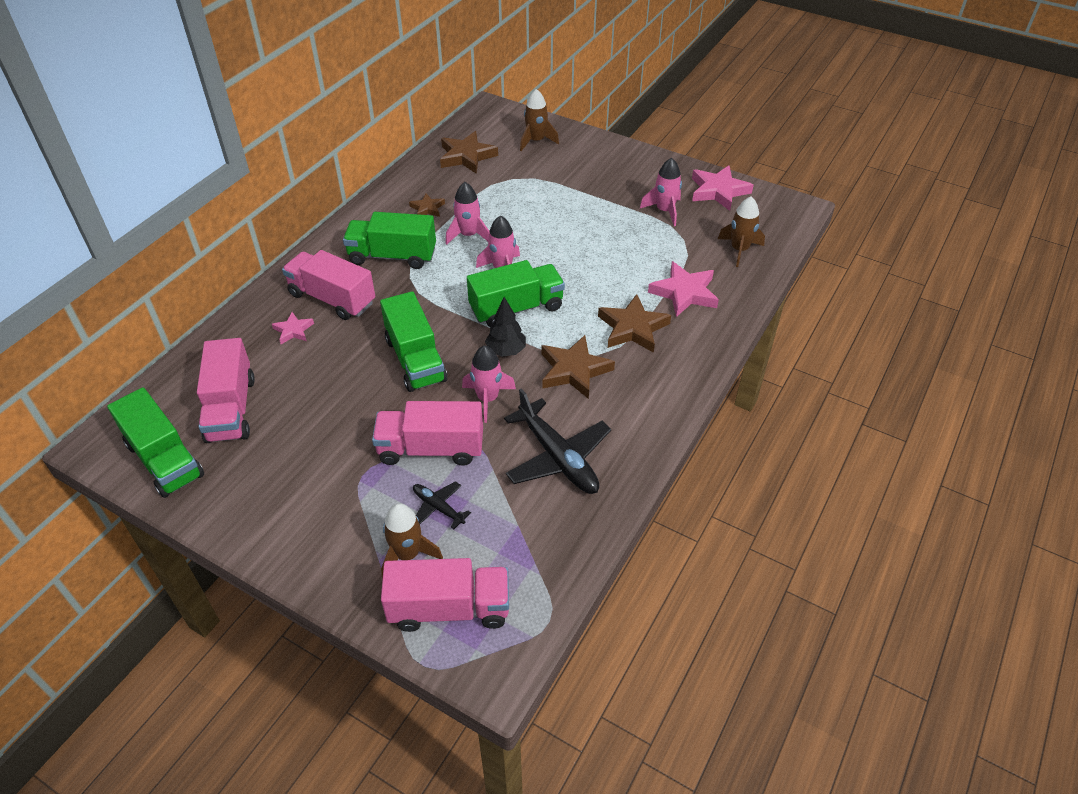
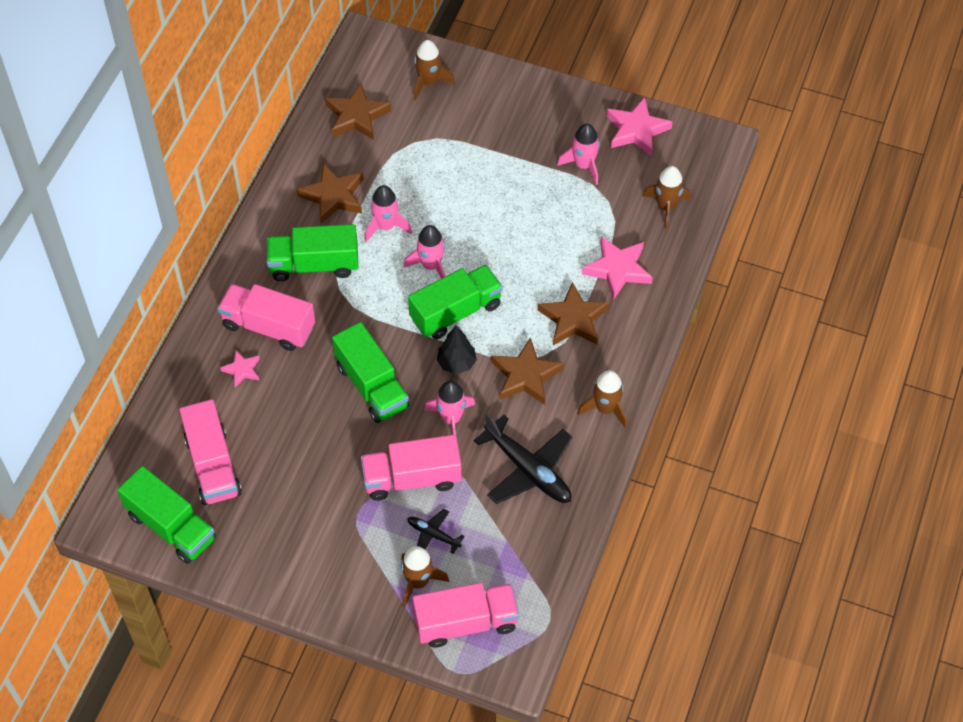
camera: 10 degrees left, 10 degrees up
(427, 208) = (333, 196): brown star -> brown star, size x1.79
(652, 410) = (605, 409): none -> brown rocket

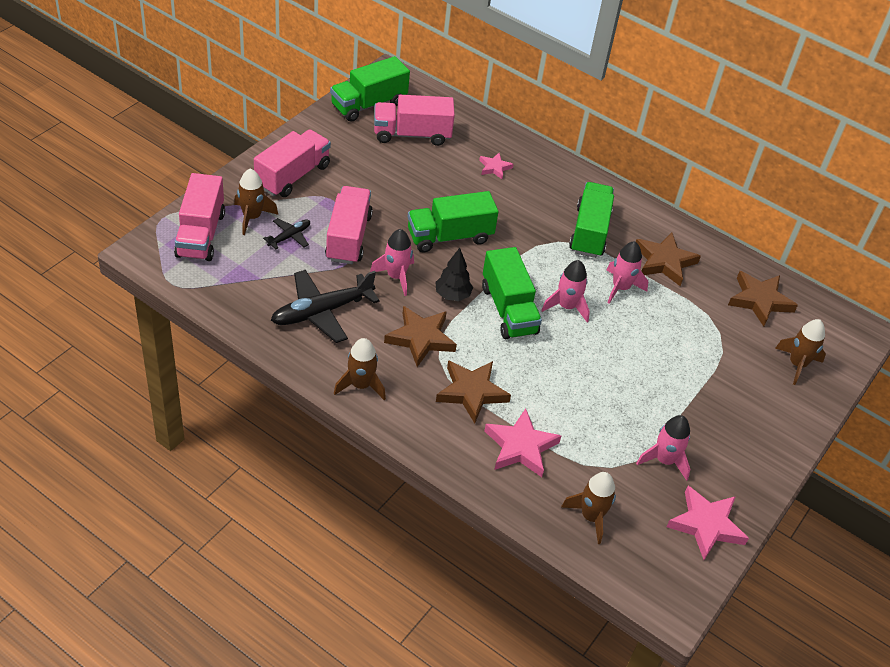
camera: 100 degrees right, 10 degrees down
(268, 327) = (532, 191): pink truck -> pink truck (293, 176)

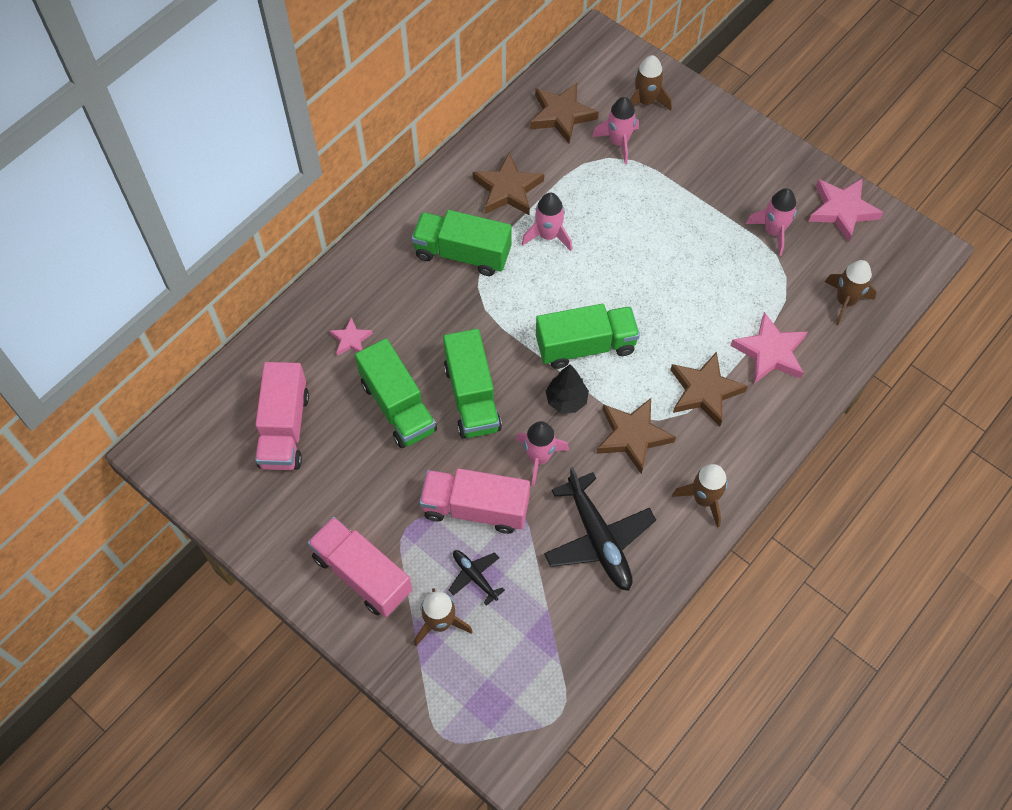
camera: 80 degrees left, 15 degrees up
(201, 234) = (472, 685): pink truck -> none
(368, 104) = (220, 479): green truck -> green truck (398, 406)
(566, 307) = (578, 289): pink rocket -> pink rocket (618, 142)

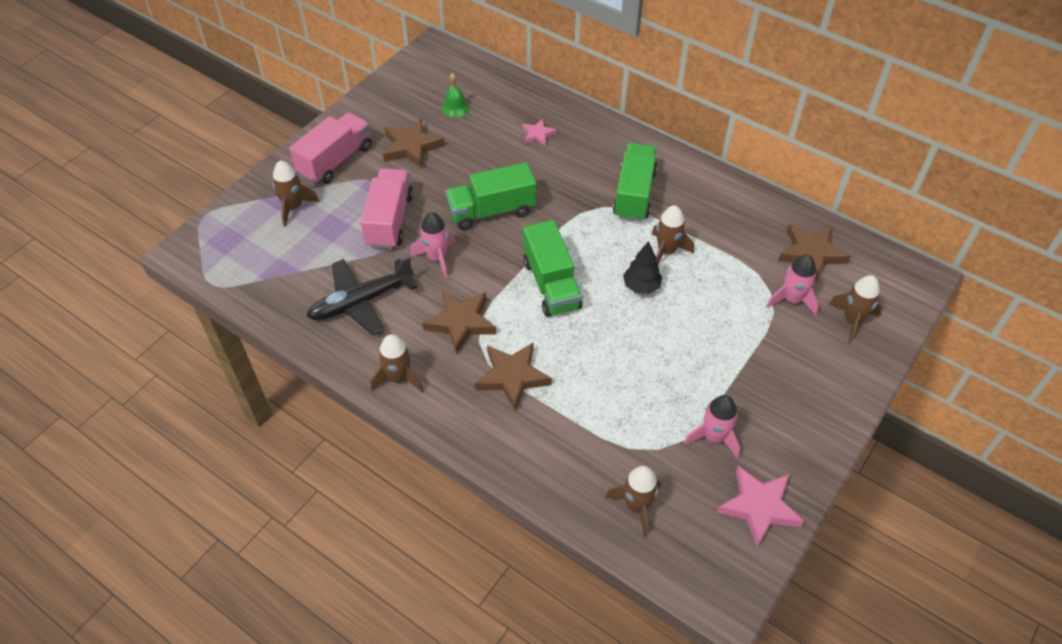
camera: 85 degrees right, 10 degrees down
(284, 429) = (455, 107): pink truck -> green bell
(398, 406) = (479, 167): green truck -> none
(475, 577) = (330, 224): black plane -> none
(508, 189) = (711, 220): brown star -> brown star (411, 147)
(548, 235) = (666, 251): pink rocket -> brown rocket
(566, 400) = (494, 273): black tree -> black tree (641, 286)
(770, 352) = (563, 433): pink star -> none

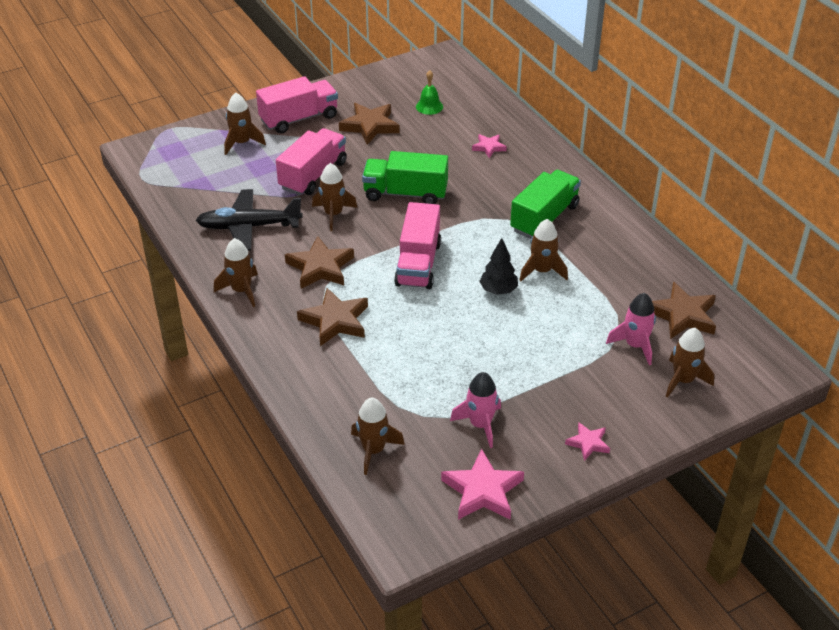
camera: 25 degrees right, 10 degrees down
(437, 258) = (333, 214): pink rocket -> brown rocket
(551, 284) = (418, 264): green truck -> pink truck
(816, 417) = (588, 443): none -> pink star

